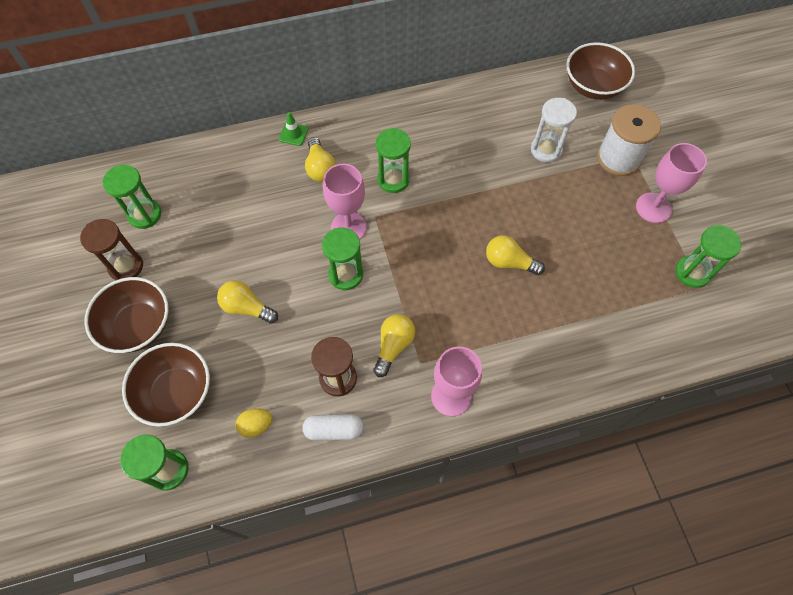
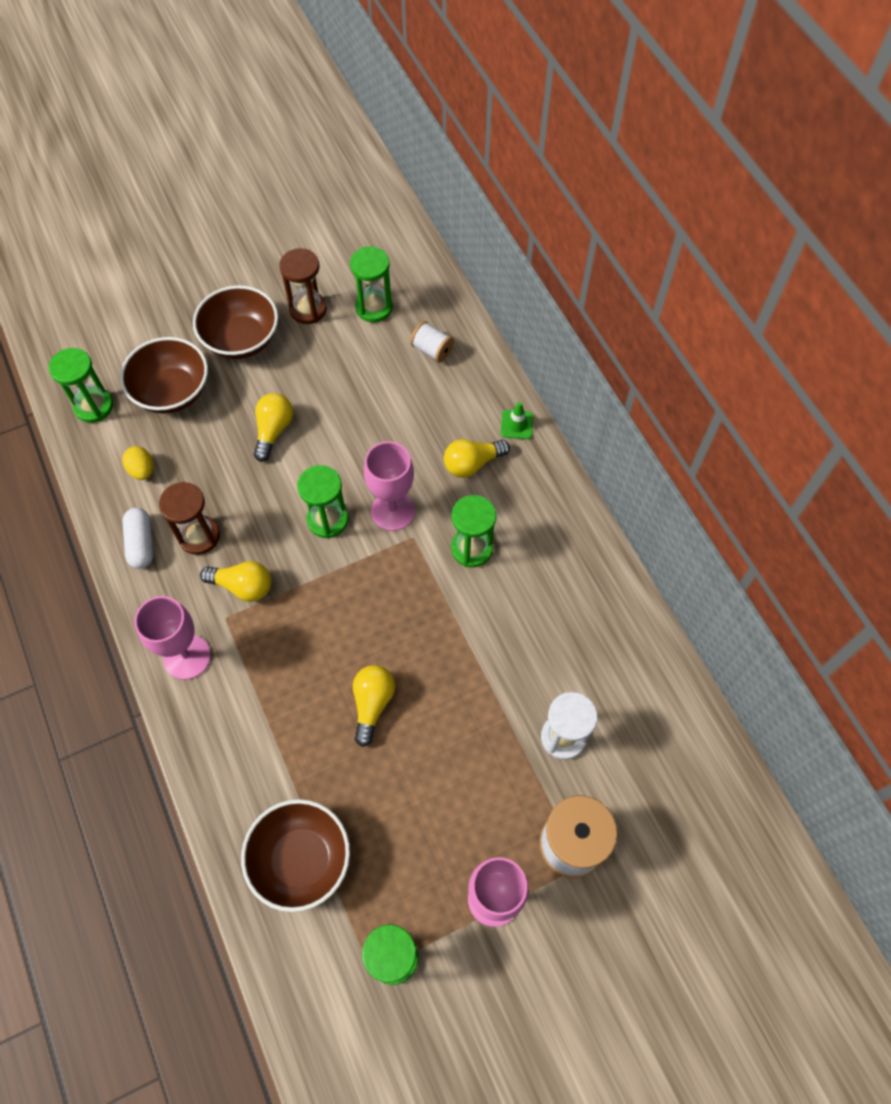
camera: 80 degrees right, 0 degrees up
(204, 178) = (432, 350): none -> white spool
(593, 86) = (701, 799): brown bowl -> brown bowl (301, 860)

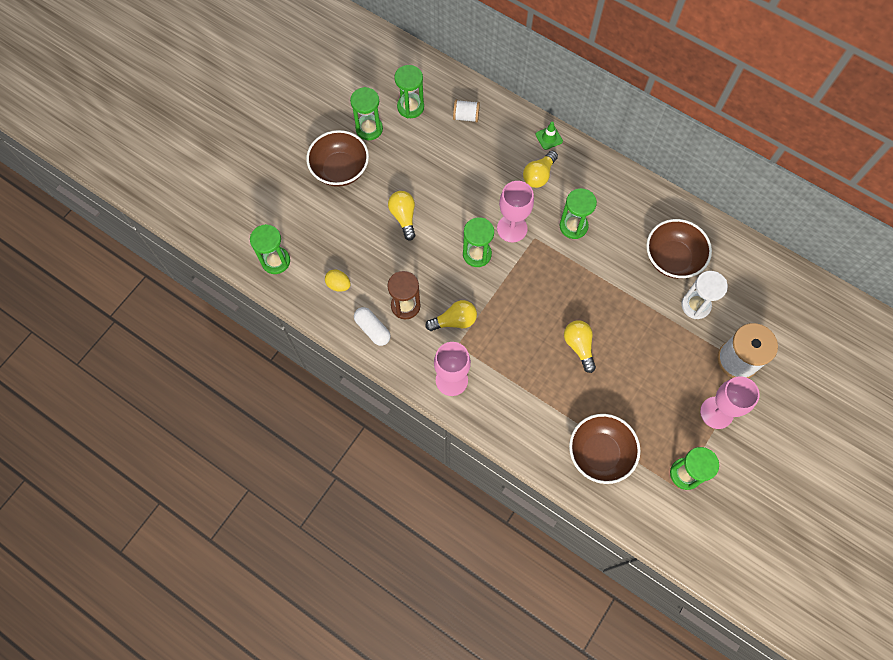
camera: 30 degrees left, 5 degrees up
(172, 392) = (320, 225): brown bowl -> brown bowl (672, 258)
(308, 309) = (369, 129): brown hourglass -> green hourglass

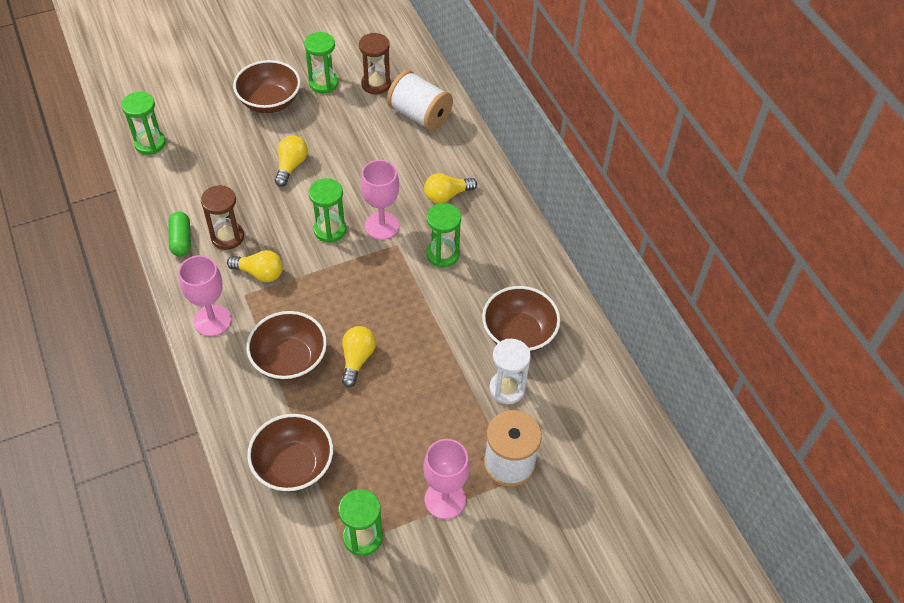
camera: 30 degrees right, 15 degrees down
(338, 284) = (185, 189): yellow egg -> none
(372, 329) = (181, 240): white capsule -> green capsule
(410, 107) = (376, 84): green hourglass -> brown hourglass
(466, 116) = (420, 115): white spool -> white spool, size x1.89
(532, 376) = (289, 360): none -> brown bowl
(549, 138) = (483, 170): green traffic cone -> none

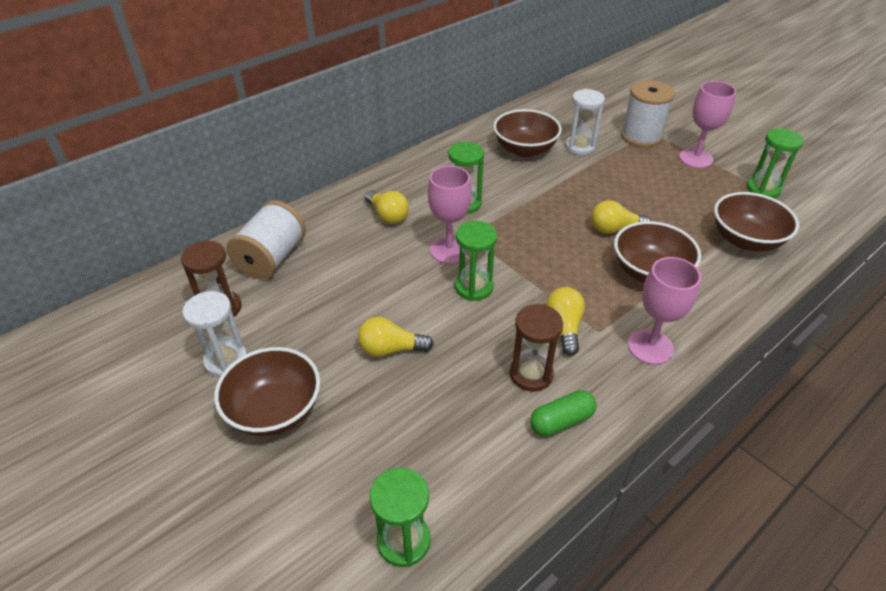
camera: 105 degrees left, 10 degrees down
(323, 83) = (226, 361): green hourglass -> white hourglass

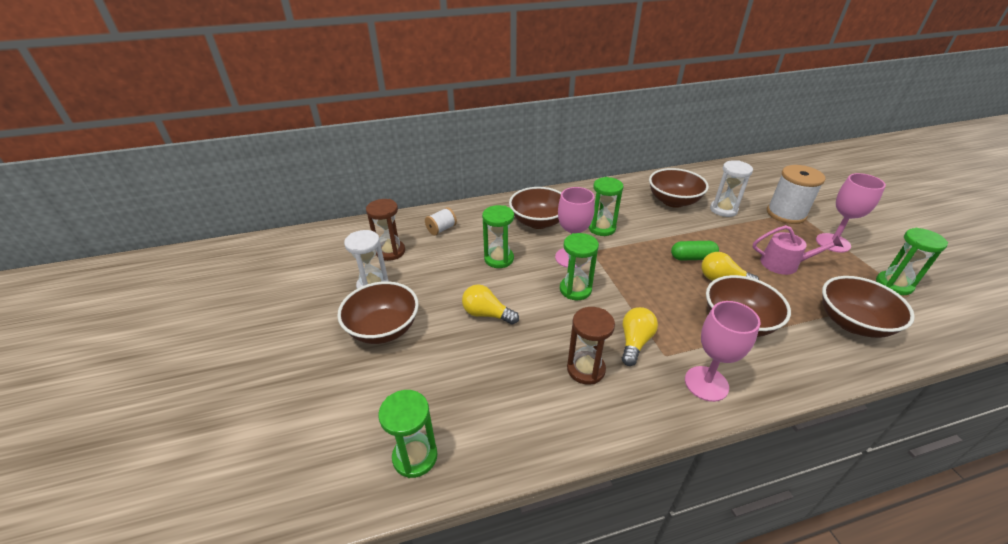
camera: 25 degrees right, 5 degrees down
(272, 258) = (441, 229): white spool -> white spool, size x0.53
(367, 276) = (499, 259): none -> green hourglass
(388, 215) = (538, 222): yellow light bulb -> brown bowl
(561, 421) = (591, 415): green capsule -> green capsule (692, 258)
(663, 194) = (784, 264): none -> pink watering can

